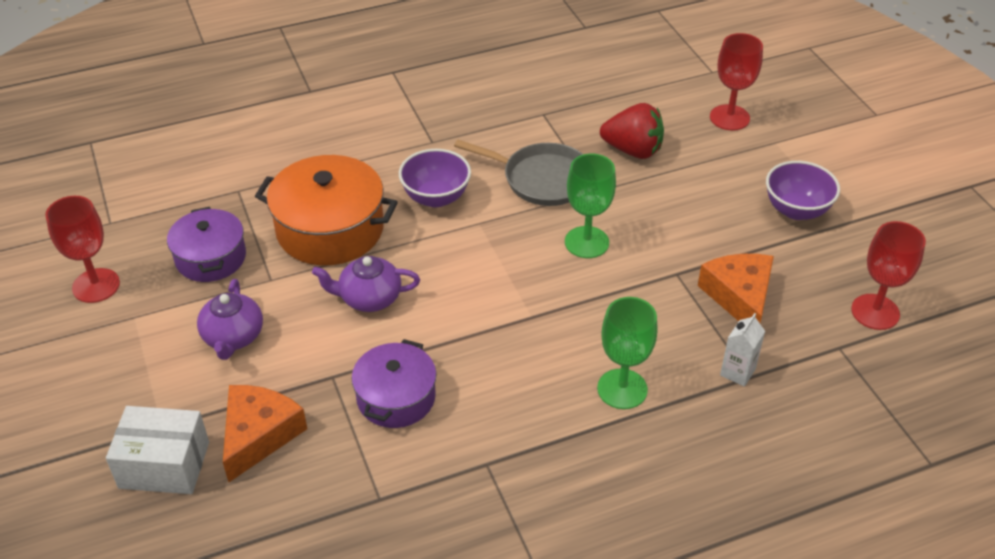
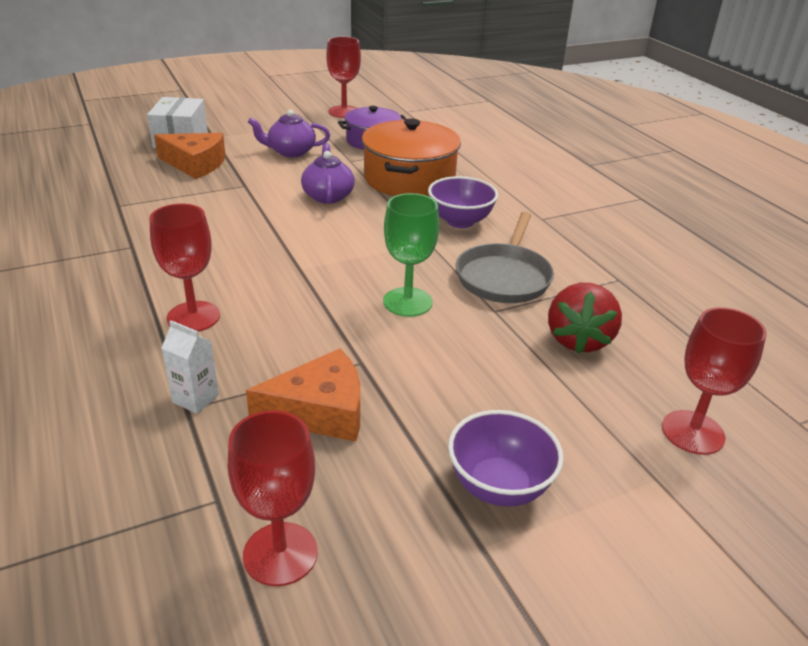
camera: 85 degrees right, 10 degrees down
(396, 397) = (215, 209): purple pot -> none
(622, 389) = (193, 317): green goblet -> red goblet

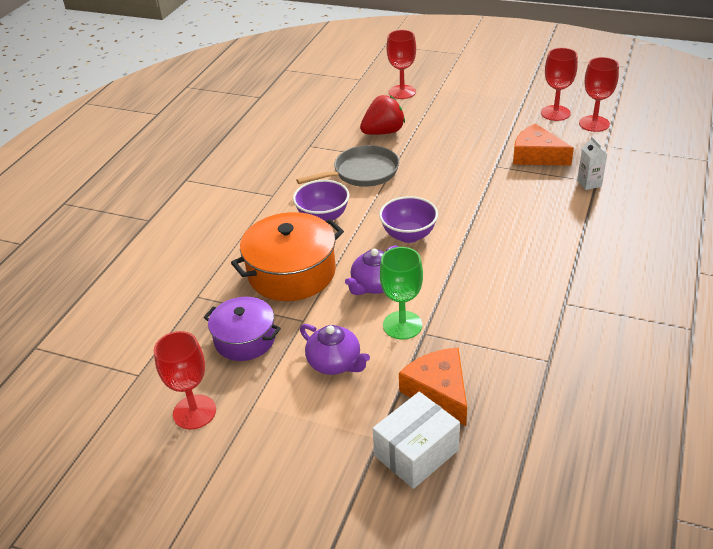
camera: 130 degrees left, 5 degrees up
(193, 317) = (560, 226): red goblet -> red goblet (555, 113)
(407, 302) = (434, 182): green goblet -> green goblet (402, 325)
(499, 486) = (496, 108): purple bowl -> purple bowl (409, 235)

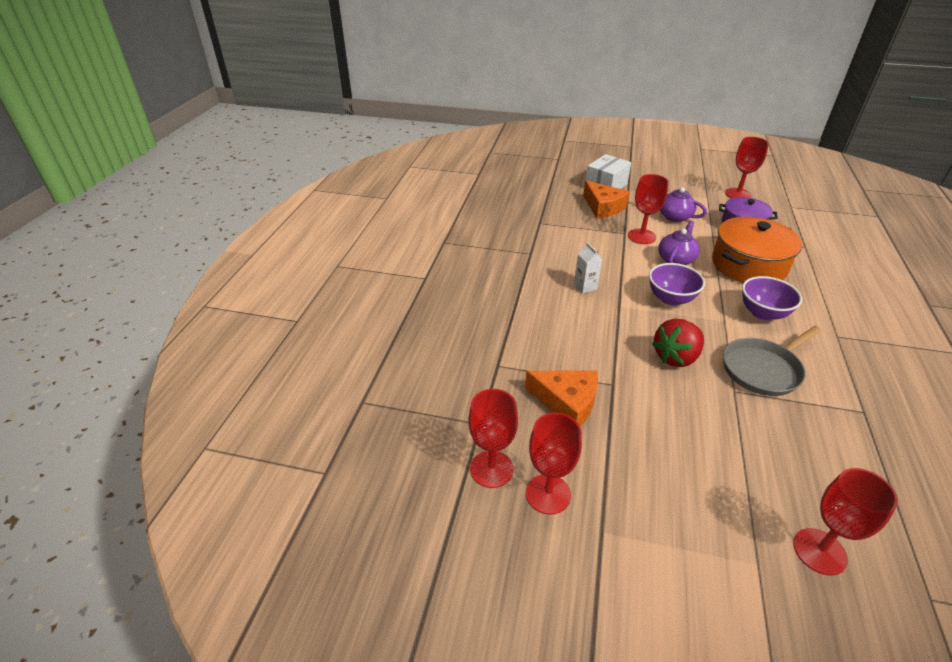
camera: 170 degrees right, 0 degrees up
(383, 132) = (784, 441): red strawberry -> red strawberry (676, 357)
(402, 325) = (641, 236): green goblet -> red goblet
(589, 183) = (505, 362): white carton -> white carton (585, 287)

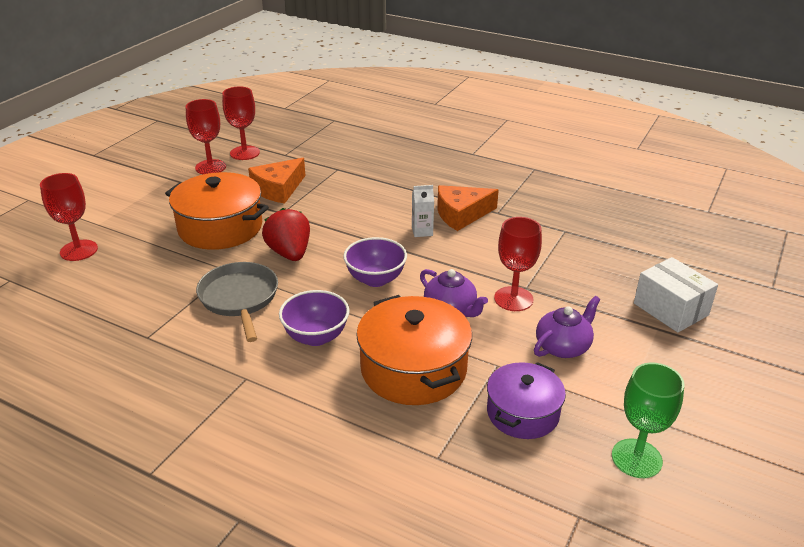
camera: 105 degrees right, 5 degrees down
(603, 207) = (600, 289): orange cheese -> orange cheese (461, 214)
(673, 426) = (220, 227): none -> orange pot
(738, 194) = (636, 458): red goblet -> green goblet

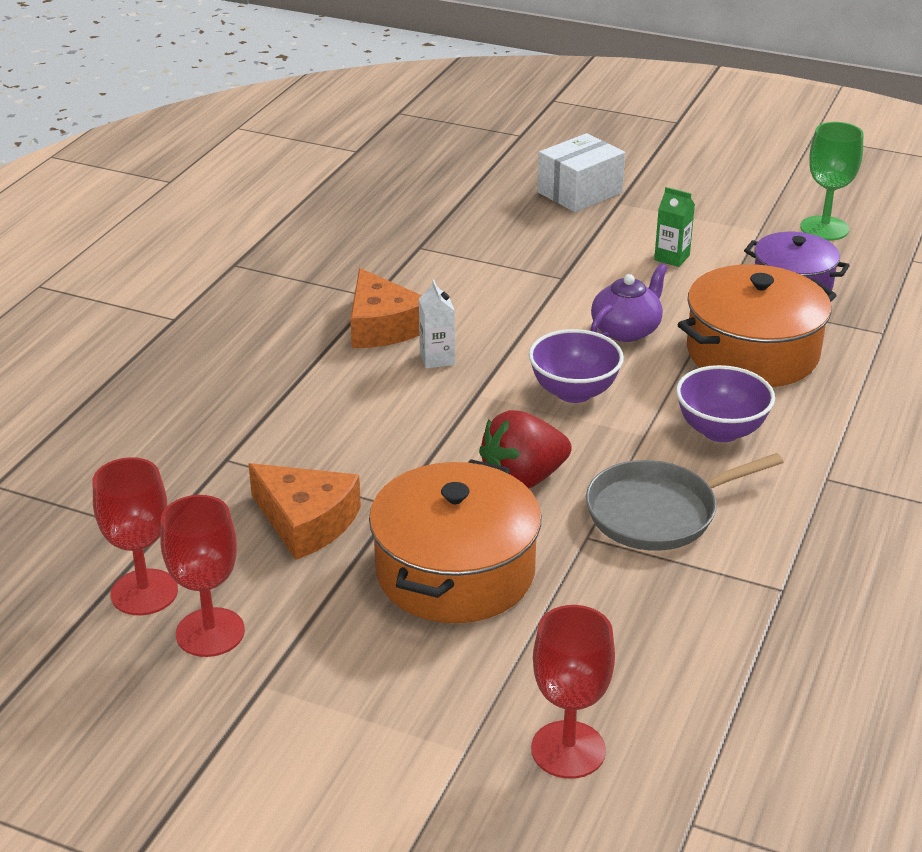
camera: 95 degrees left, 0 degrees up
(513, 299) = (589, 286): red goblet -> none
(563, 346) = (672, 258): purple teapot -> green carton

